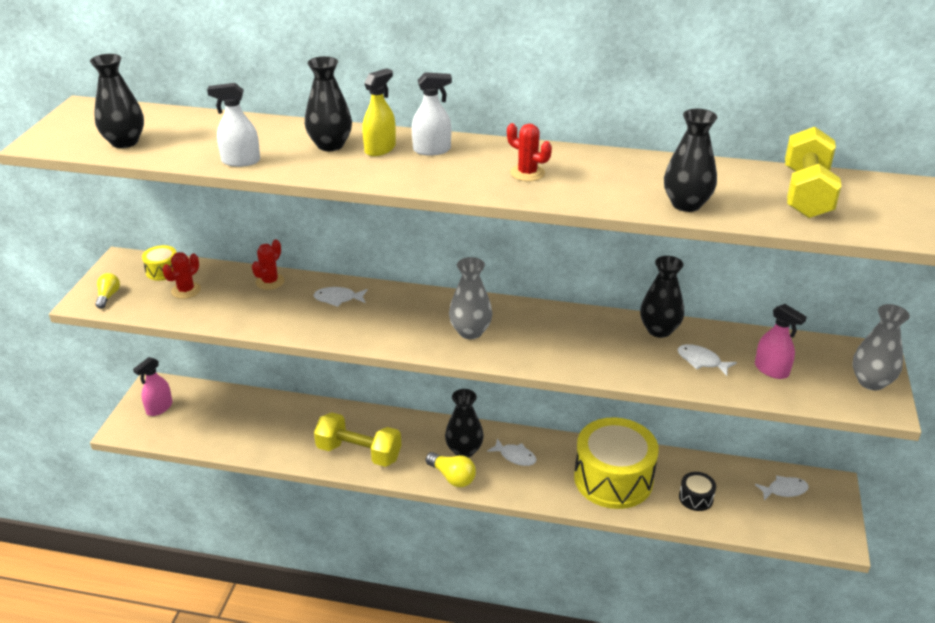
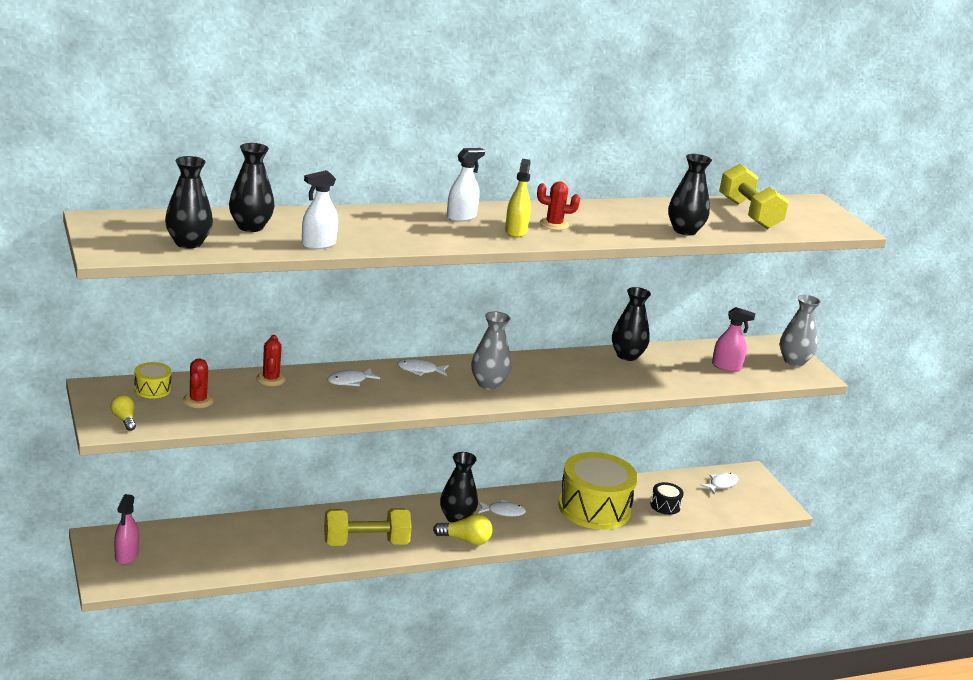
camera: 35 degrees left, 10 degrees down
(330, 145) = (375, 223): black vase -> black vase (250, 227)
(380, 149) = (420, 221): yellow spray bottle -> yellow spray bottle (516, 231)
(701, 361) = (676, 370): white fish -> white fish (420, 370)

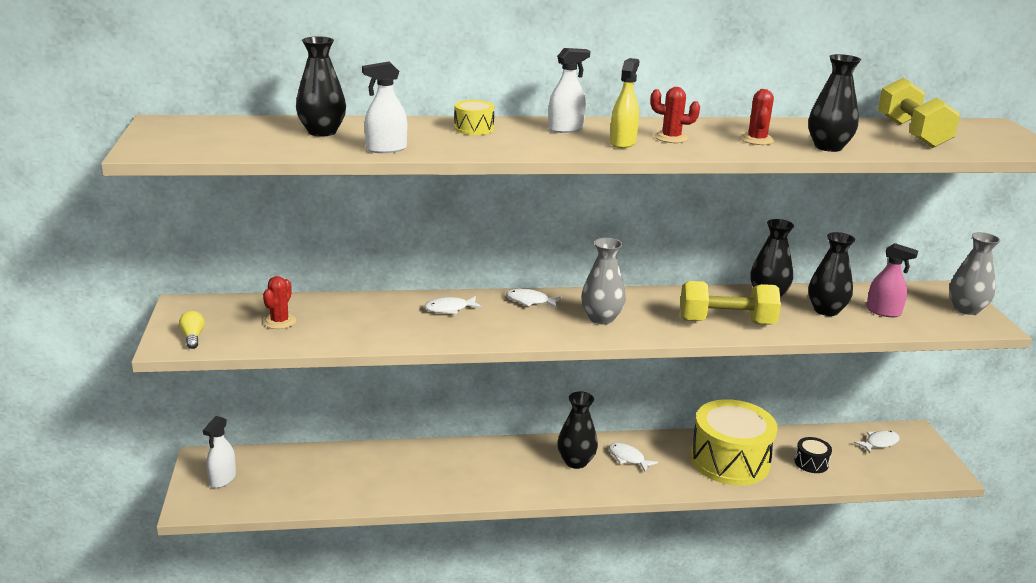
camera: 15 degrees right, 0 degrees up
(126, 556) = (222, 479): pink spray bottle -> white spray bottle
(152, 389) = (239, 308): yellow drum -> yellow drum (474, 128)
(188, 243) = (242, 144): black vase -> black vase (826, 310)
(270, 379) = (366, 303): red cactus -> red cactus (757, 140)
(366, 543) = (471, 482): yellow dumbbell -> yellow dumbbell (726, 322)
(465, 540) = (579, 487): yellow light bulb -> none
(503, 512) = (628, 458): white fish -> white fish turned 150 degrees counterclockwise

